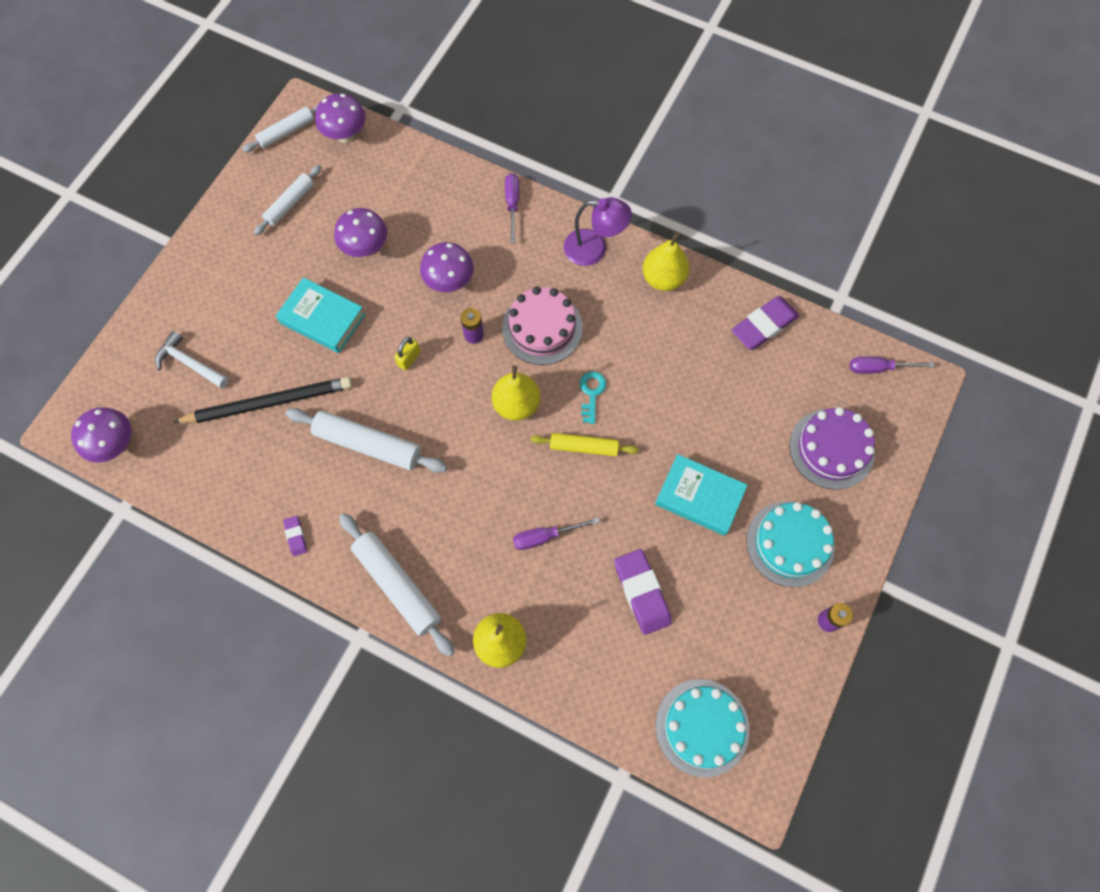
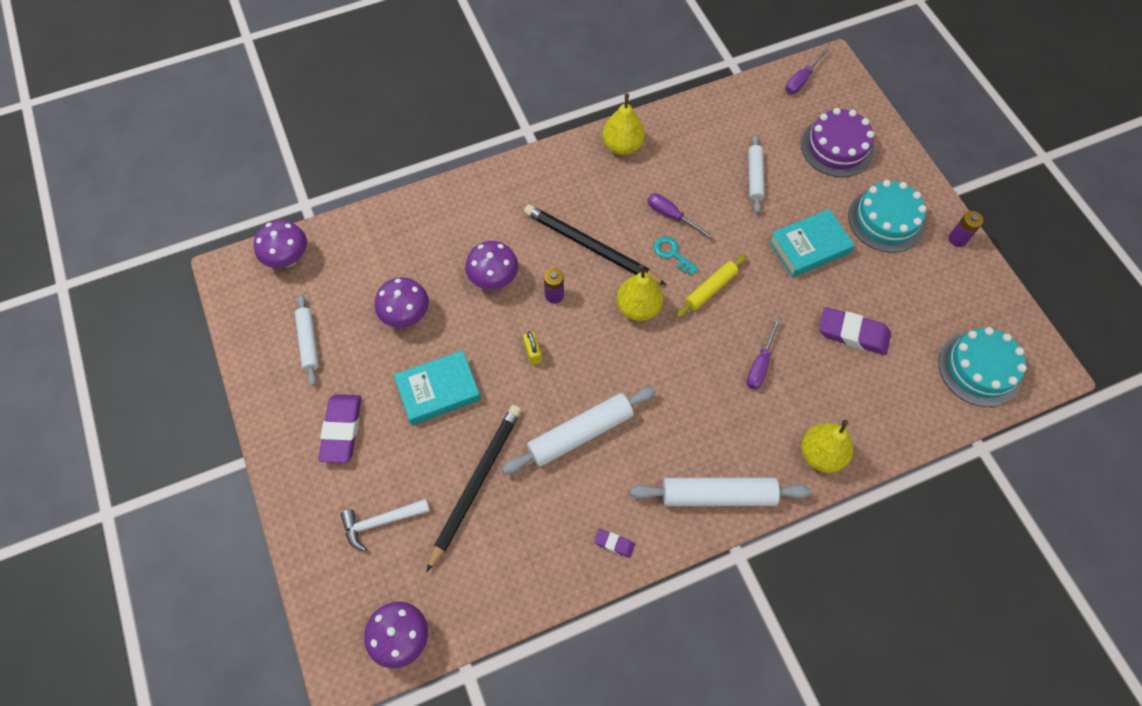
camera: 50 degrees left, 5 degrees down
(286, 132) = (238, 298): white rolling pin -> white rolling pin (754, 177)
(512, 204) = (469, 192): purple screwdriver -> purple screwdriver (671, 216)
(542, 328) = (591, 247): pink cake -> black pencil
(594, 249) = (558, 169): purple lamp -> none
(763, 325) = (713, 117): purple eraser -> purple eraser (342, 430)

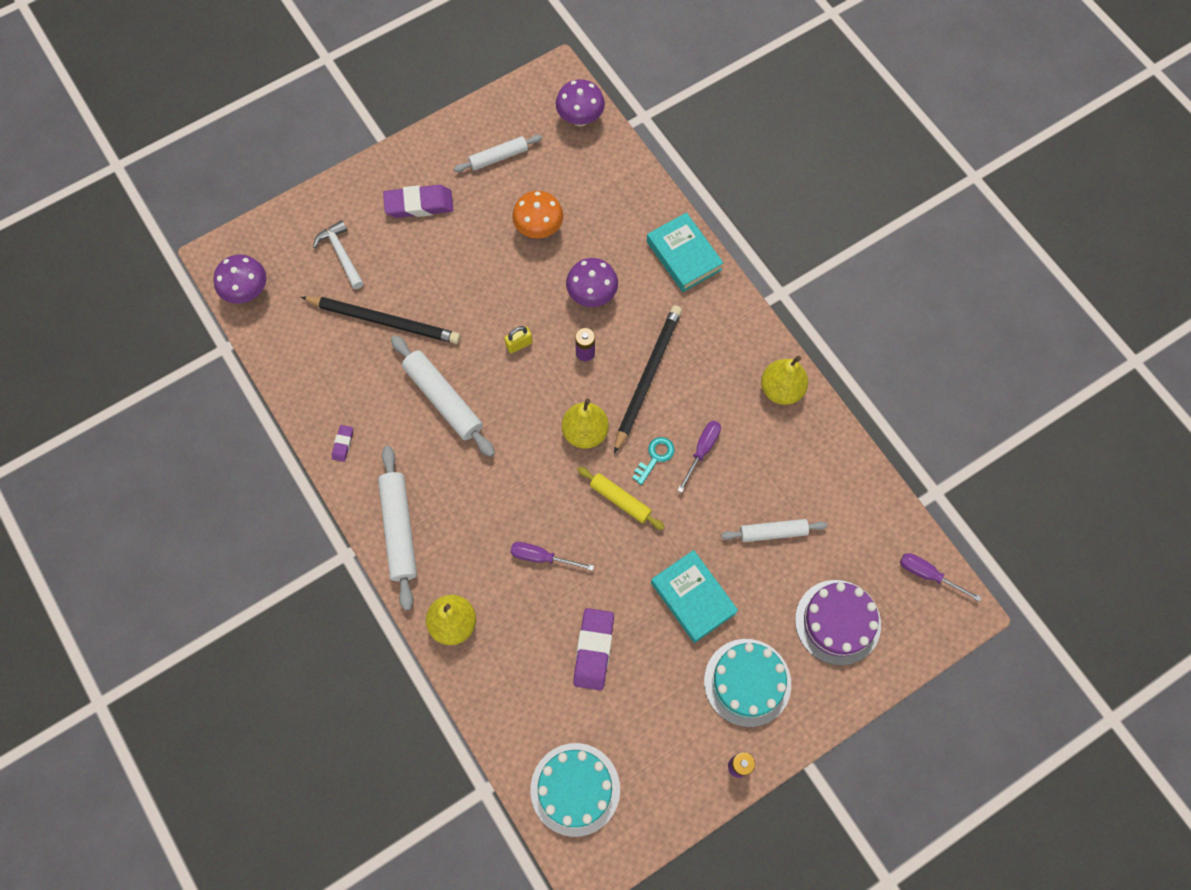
camera: 80 degrees right, 5 degrees up
(406, 316) = (539, 229): purple mushroom -> orange mushroom
(438, 390) = (468, 272): turquoise book -> turquoise book (683, 256)

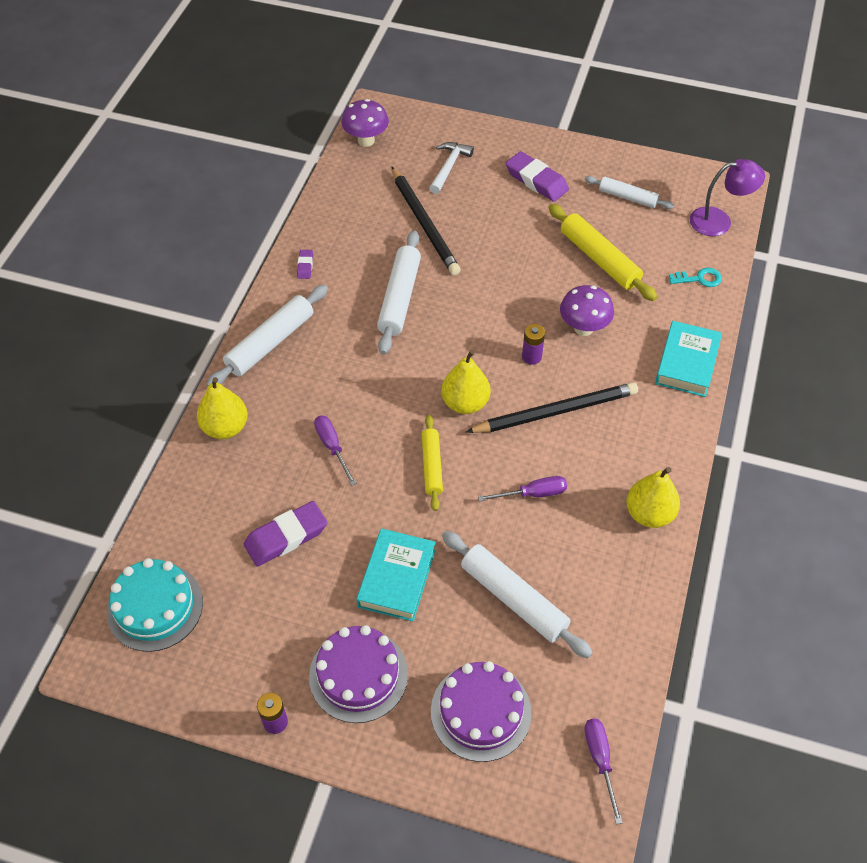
camera: 50 degrees right, 15 degrees down
(343, 444) = (305, 266): purple eraser -> purple eraser turned 60 degrees counterclockwise
(519, 344) = (492, 312): yellow padlock -> none
(539, 229) = (599, 259): orange mushroom -> yellow rolling pin
(580, 119) = (719, 221): purple mushroom -> purple lamp
(655, 457) = (493, 465): turquoise key -> turquoise key (699, 279)
(747, 682) = (358, 675): turquoise cake -> purple cake
(773, 532) = (513, 599): white rolling pin -> white rolling pin, size x1.60

